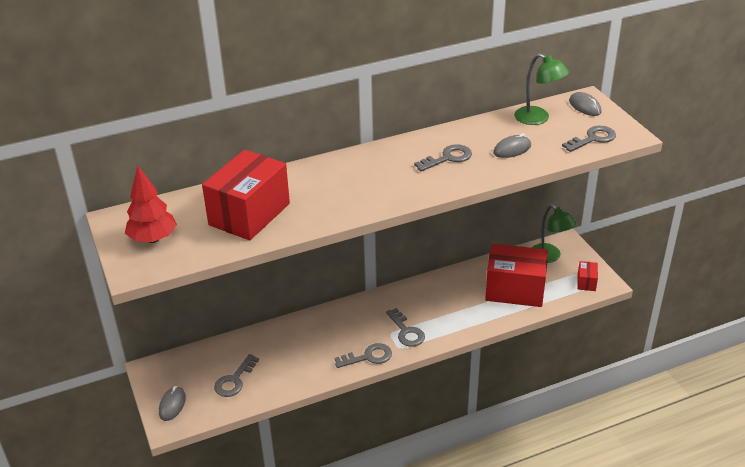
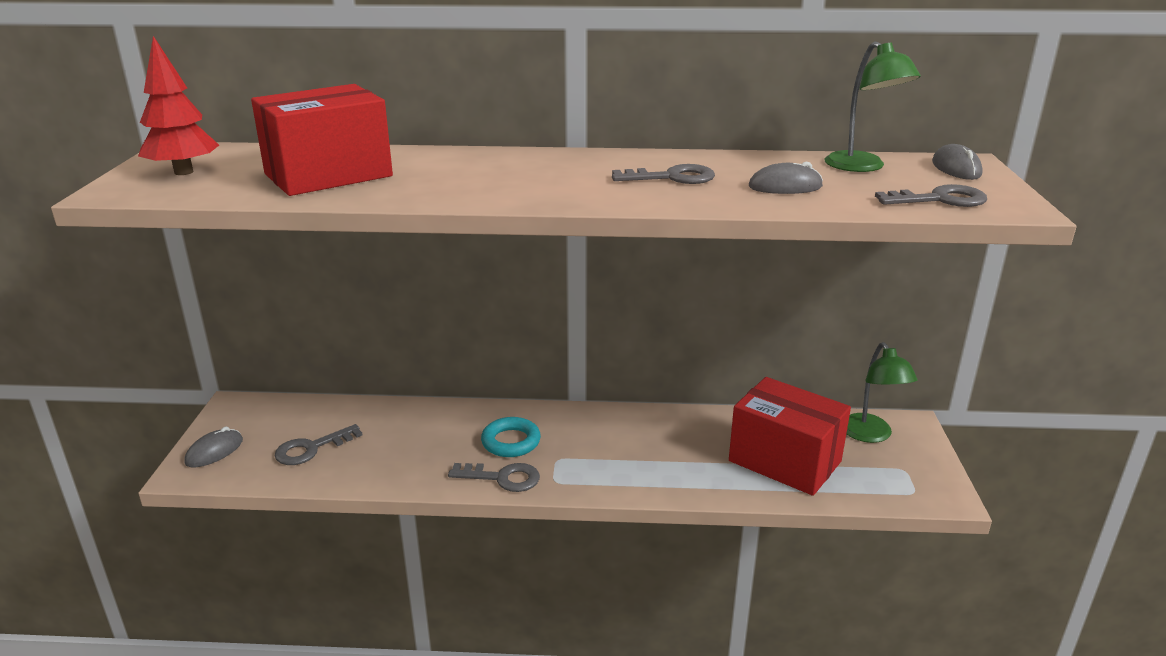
camera: 25 degrees right, 10 degrees down
(354, 331) = (511, 442): none -> turquoise ring
(406, 331) = (581, 464): grey key -> none
(586, 282) = (912, 485): red box -> none

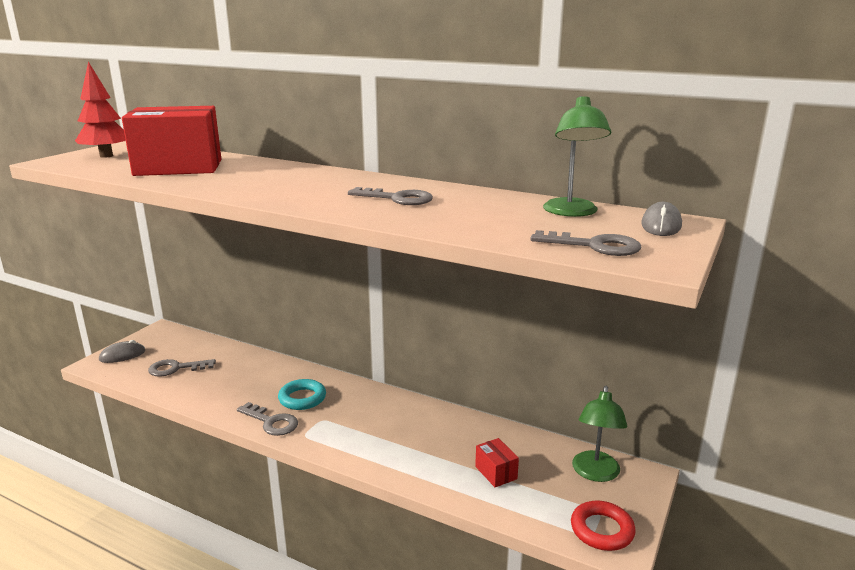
camera: 25 degrees right, 5 degrees down
(784, 461) = (496, 472): red box -> red box, size x0.43
(785, 187) = (474, 217): grey mouse -> none
(919, 484) = (602, 530): none -> red ring

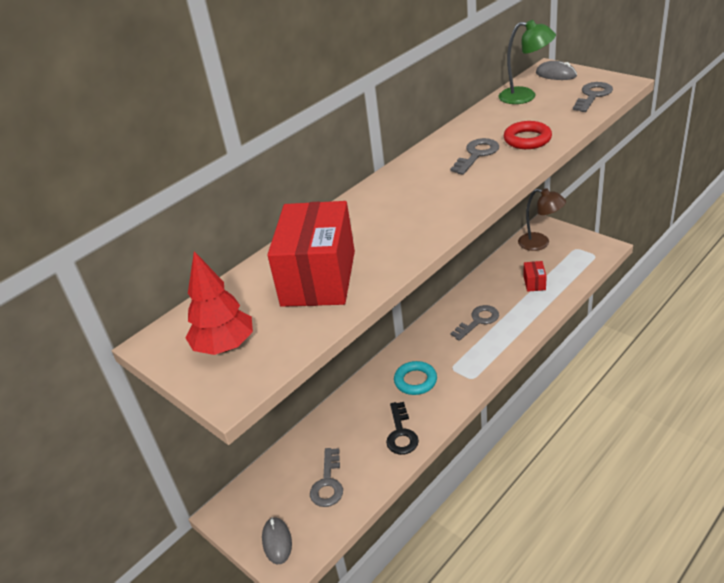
camera: 70 degrees left, 15 degrees up
(227, 398) = (401, 433): none -> black key
(271, 422) = (449, 400): grey key -> grey key (478, 321)
(496, 472) = (534, 283): red box -> red box turned 75 degrees counterclockwise
(595, 473) = (540, 243): green lamp -> brown lamp
(602, 530) = (591, 250): red ring -> red ring (527, 139)

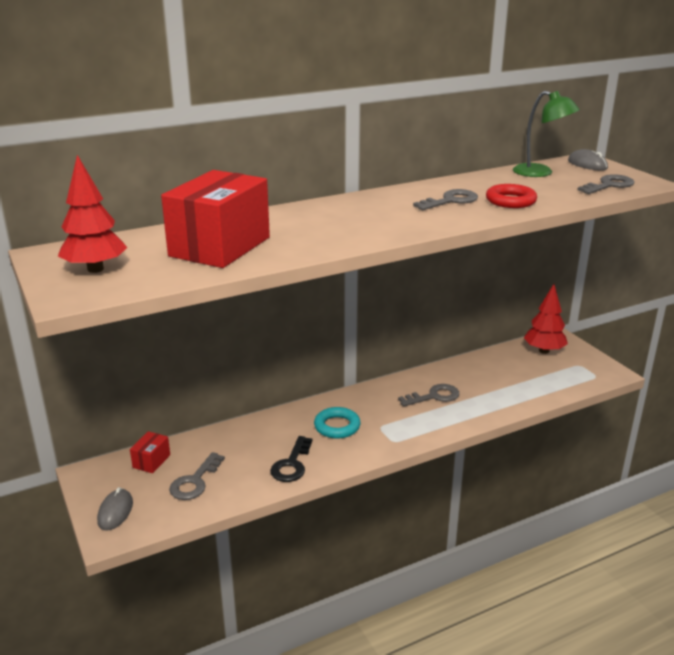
camera: 15 degrees right, 10 degrees down
(534, 283) = (514, 381): red box -> red box (151, 461)
(540, 243) = (544, 351): brown lamp -> red tree

